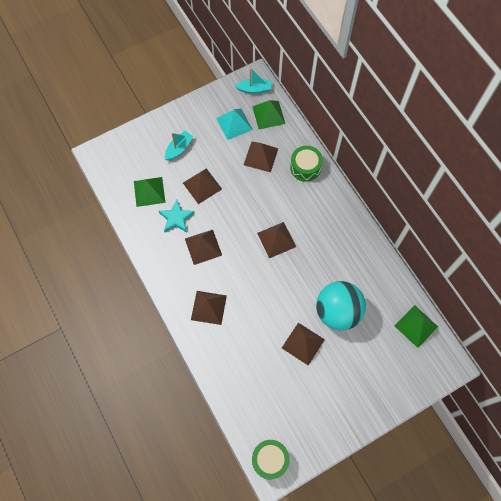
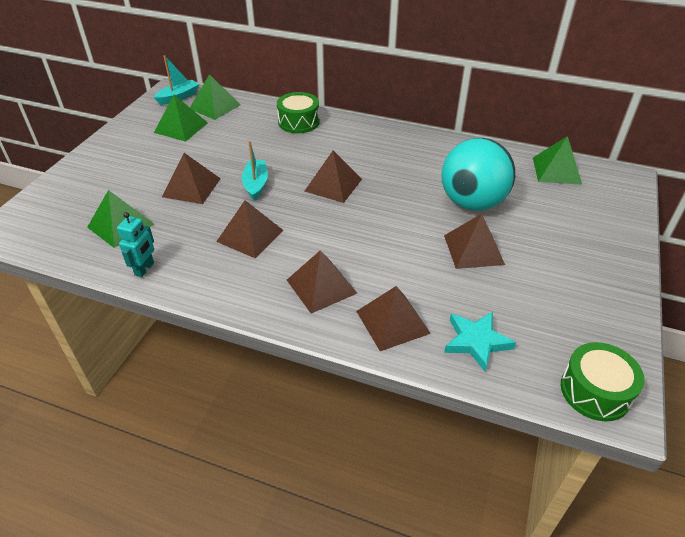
camera: 40 degrees left, 25 degrees down
(140, 233) = (145, 269): none -> turquoise robot
(176, 218) = (185, 230): turquoise star -> turquoise star (476, 342)
(179, 149) = (128, 173): turquoise boat -> turquoise boat (256, 184)
(234, 124) = (181, 127): turquoise pyramid -> green pyramid
(260, 156) = (239, 136): brown pyramid -> brown pyramid (392, 322)

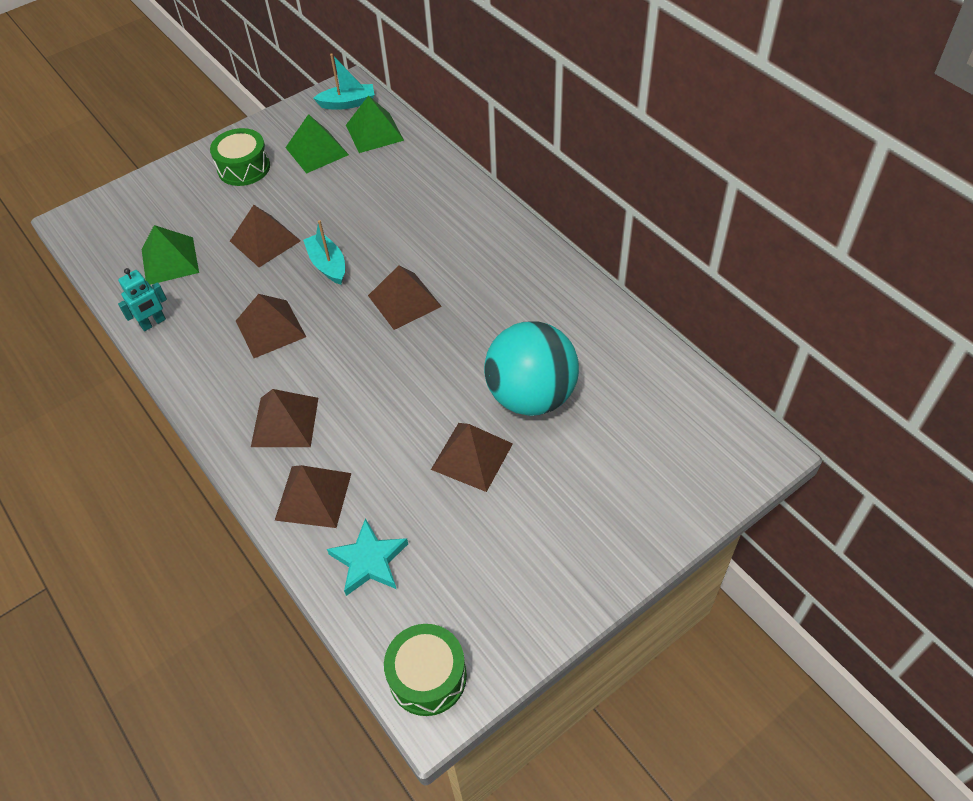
camera: 35 degrees right, 10 degrees up
(256, 184) = (328, 265): turquoise boat -> turquoise boat turned 60 degrees counterclockwise
(299, 122) = (445, 193): green drum -> green drum (244, 168)
(556, 170) = (682, 398): green pyramid -> none

